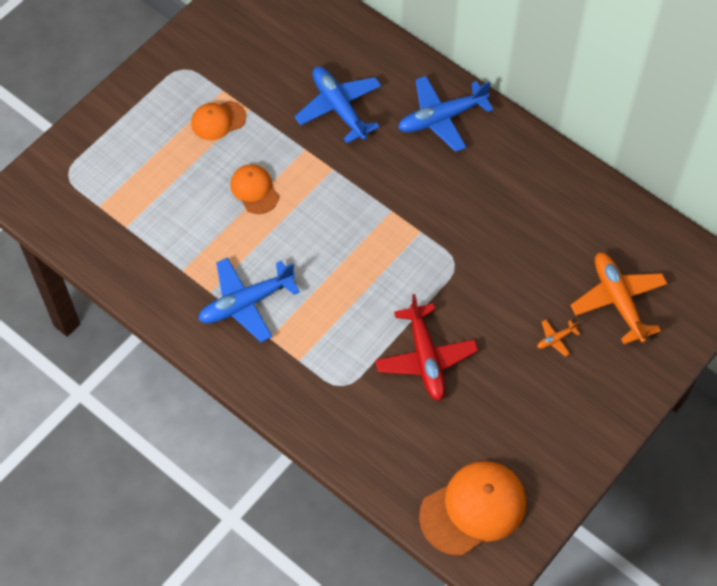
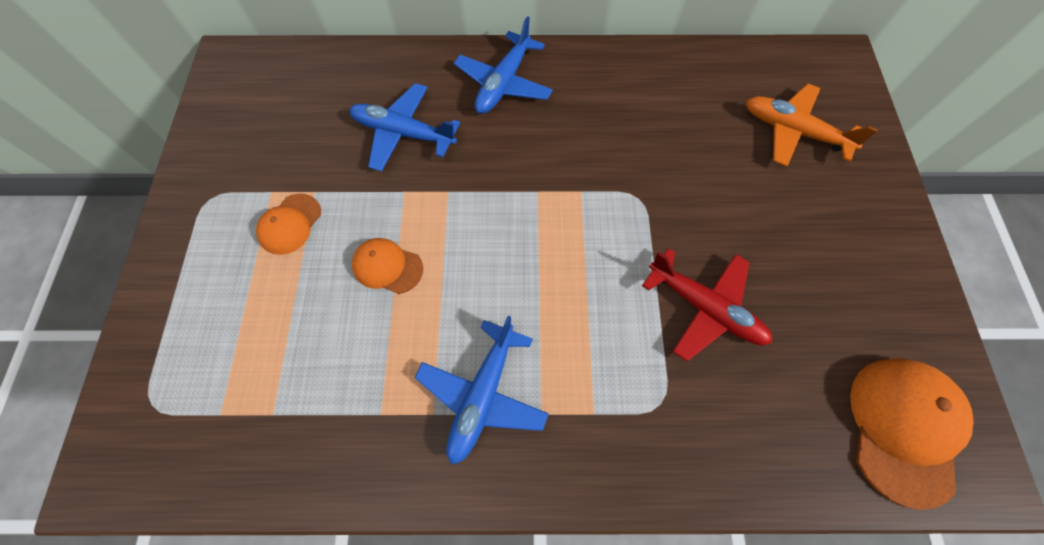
camera: 40 degrees left, 5 degrees up
(555, 339) = (786, 201): orange plane -> none

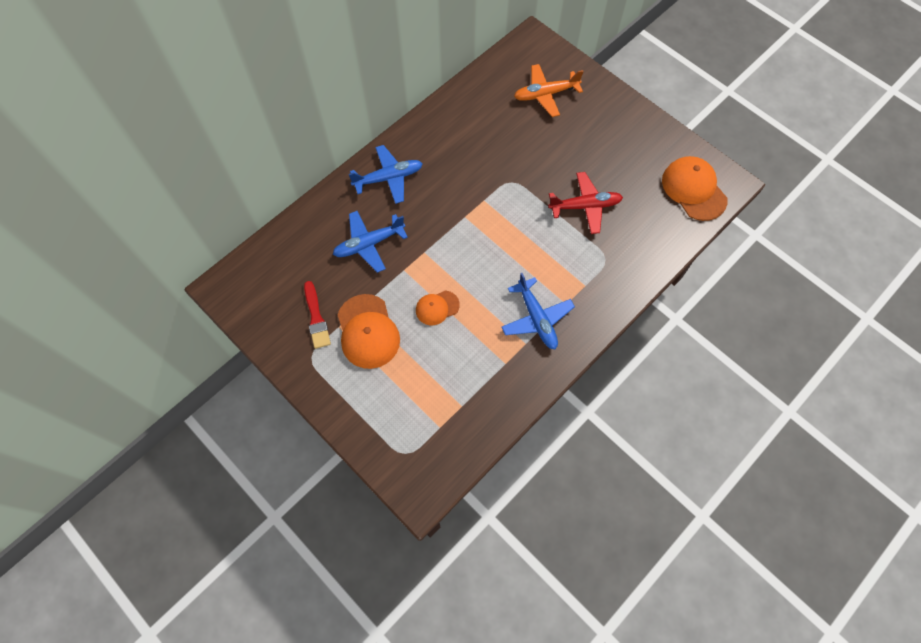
camera: 45 degrees left, 0 degrees up
(264, 163) = (316, 318): none -> red brush
(290, 224) = (368, 331): orange cap -> orange cap, size x1.75
(503, 83) = (389, 178): blue plane -> blue plane turned 90 degrees counterclockwise

